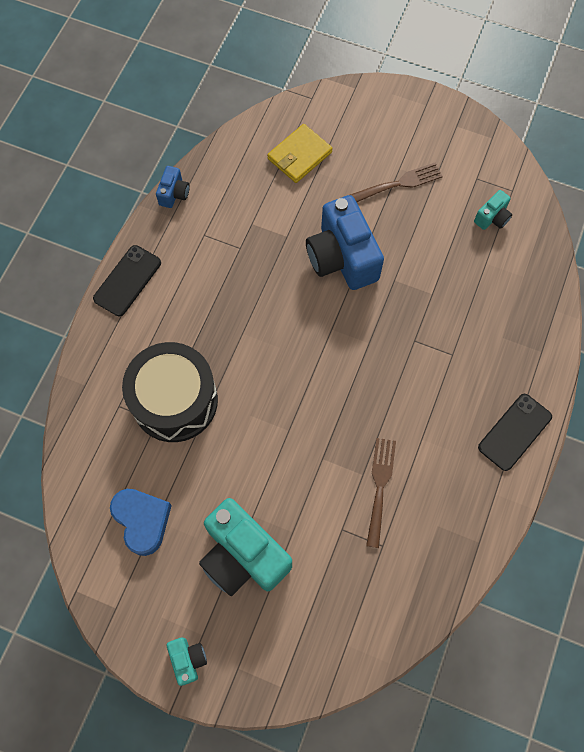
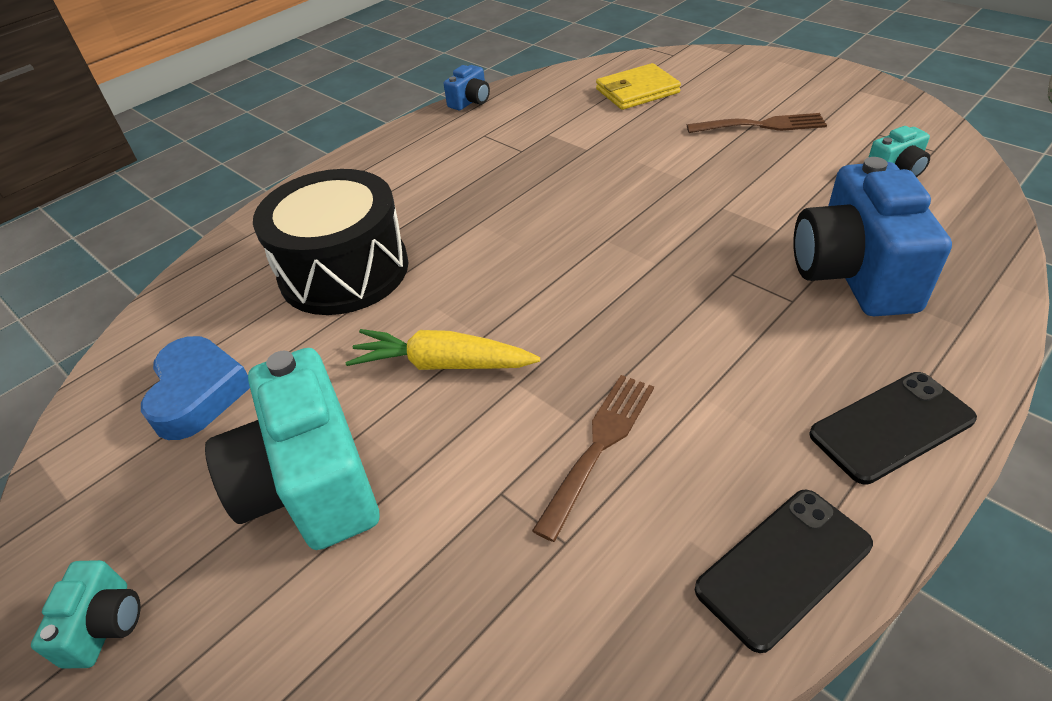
camera: 25 degrees right, 25 degrees down
(127, 281) = (368, 157): black phone -> black phone (783, 567)
(275, 457) = (443, 364): none -> yellow carrot
(342, 258) = (653, 176): blue camera -> blue camera (853, 273)

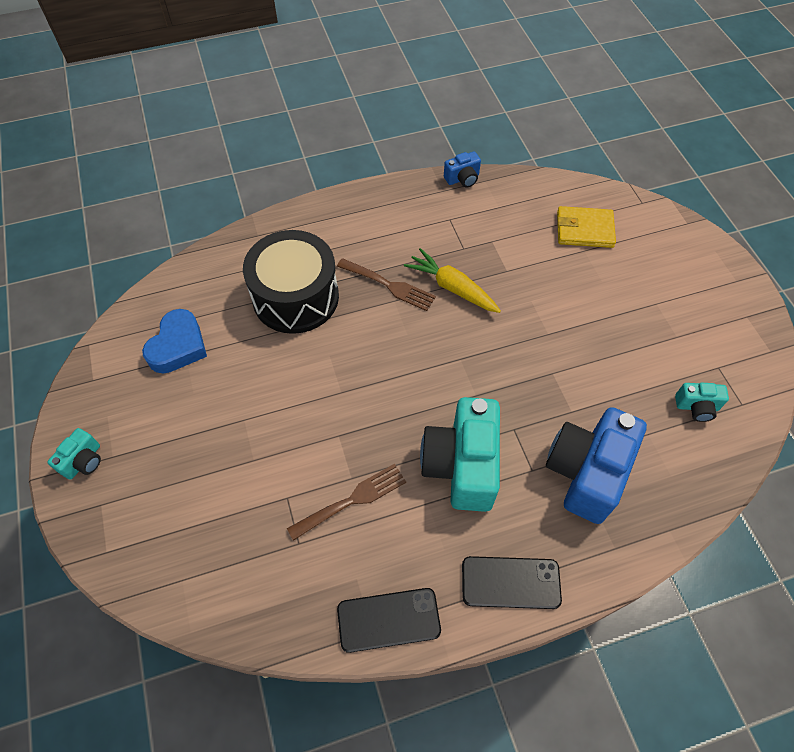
camera: 25 degrees right, 15 degrees up
(311, 483) = (203, 437): turquoise camera -> turquoise camera (461, 465)
(443, 364) = (308, 399): yellow carrot -> yellow carrot (452, 288)
(762, 125) = (643, 313): brown fork -> brown fork (389, 285)

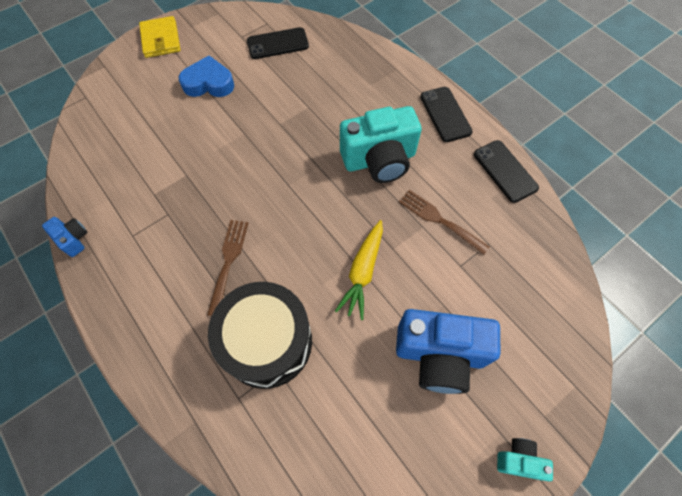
camera: 110 degrees left, 5 degrees up
(178, 346) = (364, 435): blue heart -> blue heart (209, 83)
(452, 288) = (216, 210): yellow carrot -> yellow carrot (363, 272)
(584, 230) = (125, 130): yellow wallet -> yellow wallet (161, 39)
(586, 472) = (352, 91): blue camera -> blue camera (439, 355)
(696, 407) = (278, 44): turquoise camera -> black phone

